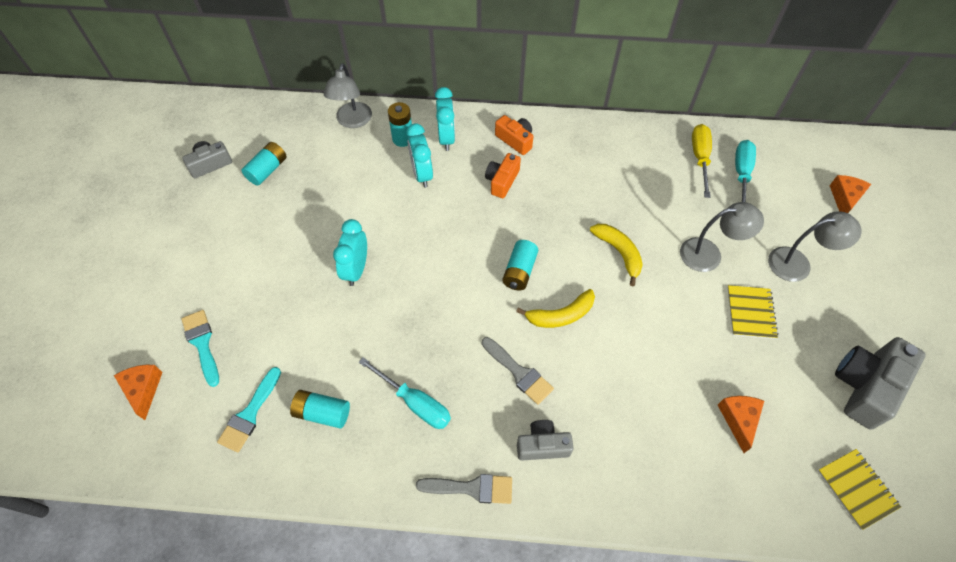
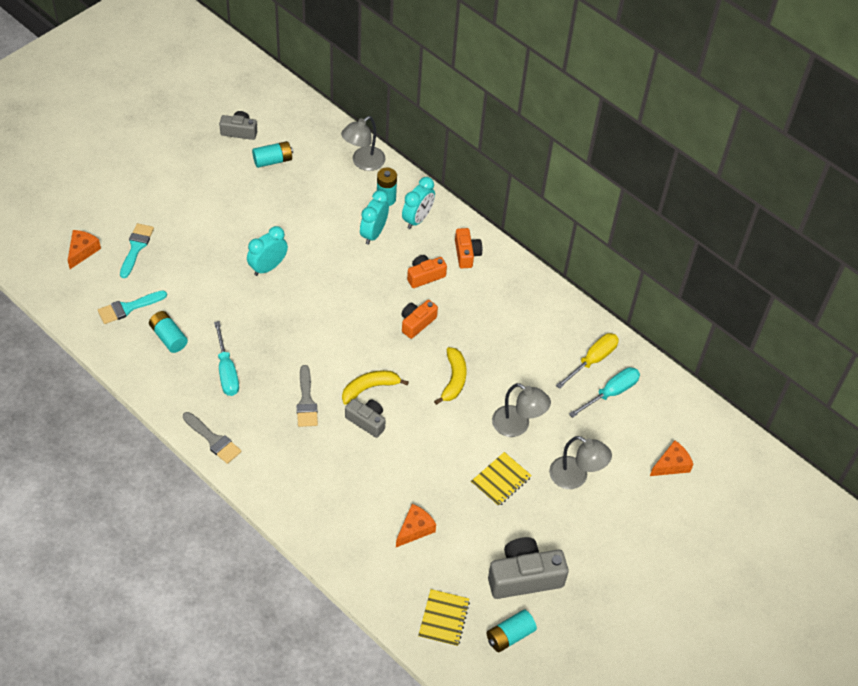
camera: 35 degrees right, 5 degrees down
(519, 271) = (372, 343): turquoise battery -> turquoise battery (510, 635)
(537, 226) = (417, 323): none -> orange camera
(542, 445) = (277, 450): grey camera -> grey camera (366, 421)
(560, 315) = (369, 388): yellow banana -> yellow banana turned 135 degrees clockwise

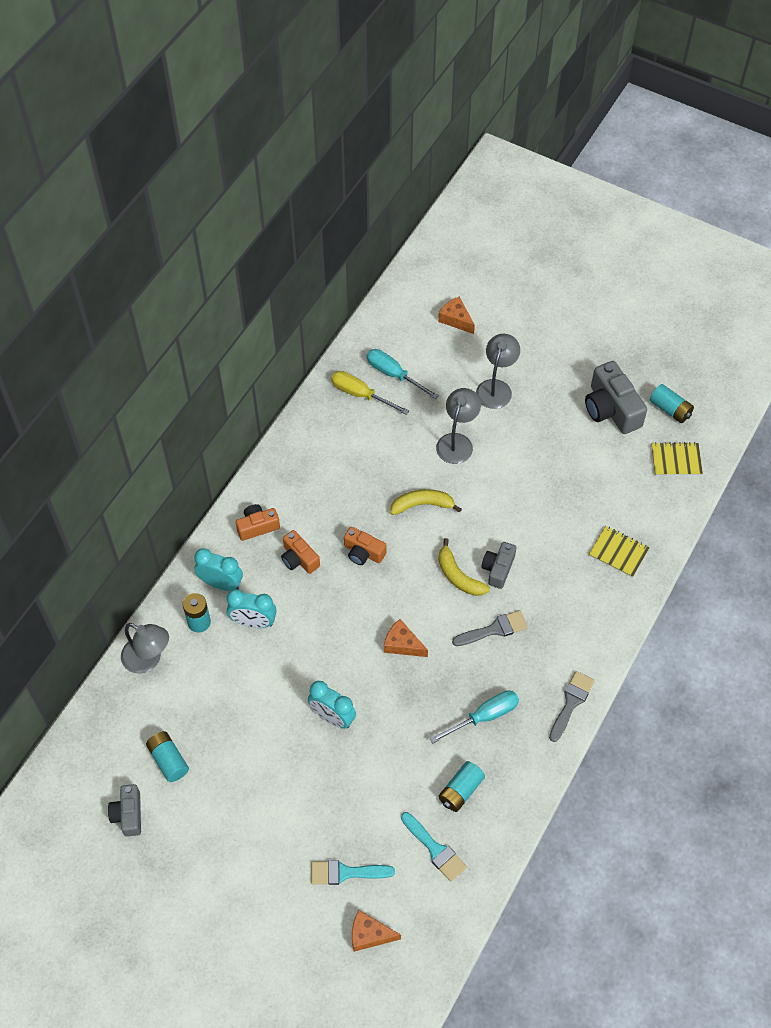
camera: 100 degrees left, 5 degrees up
(415, 529) = (599, 501): orange cheese -> orange cheese (402, 644)
(501, 480) = (521, 444): yellow notebook -> yellow notebook (618, 552)

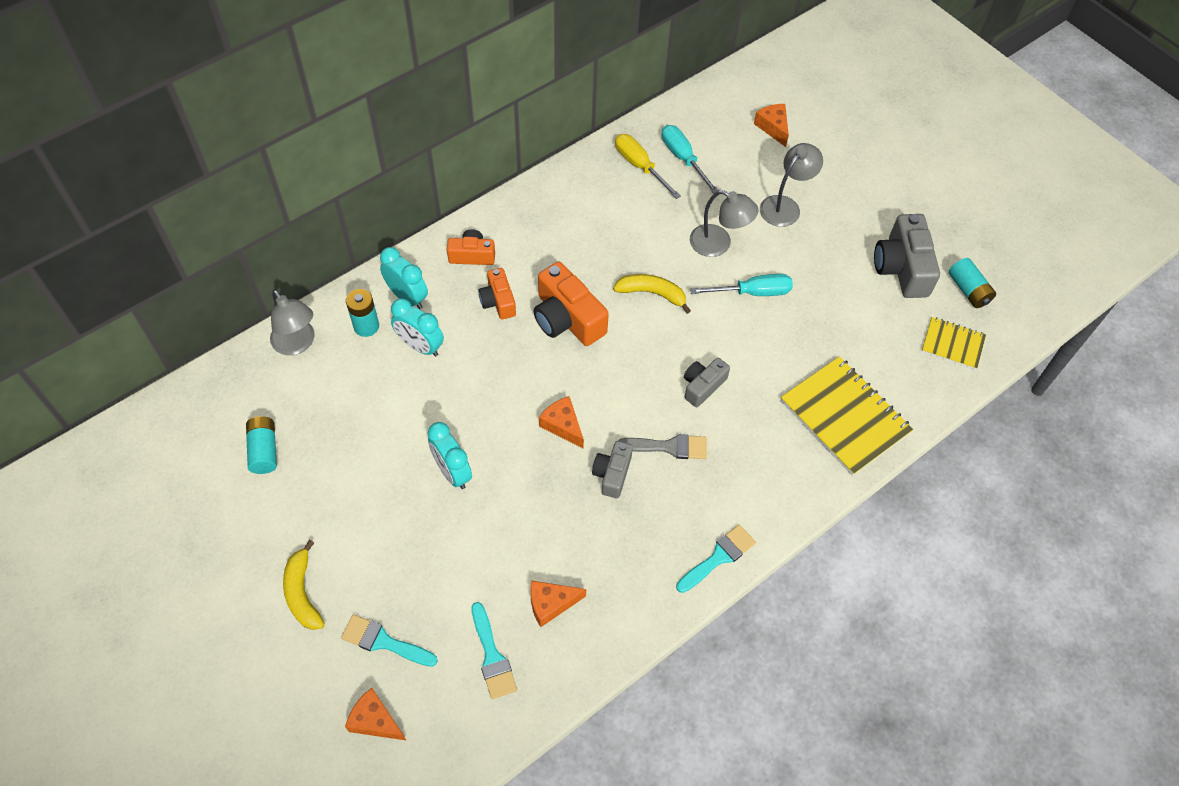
camera: 20 degrees right, 0 degrees up
(128, 814) = (196, 489): grey camera -> grey camera (612, 474)
(363, 552) = (567, 318): orange camera -> orange camera, size x1.69
(457, 442) = (718, 244): grey lamp -> grey lamp turned 75 degrees clockwise
(458, 576) = (656, 378): yellow banana -> yellow banana (303, 593)
(460, 790) = (551, 604): turquoise battery -> orange cheese
(484, 716) = (615, 534): turquoise screwdriver -> turquoise screwdriver (752, 292)
(571, 703) = (718, 557): grey brush -> turquoise brush
(618, 552) = (844, 417): yellow notebook -> yellow notebook, size x1.82

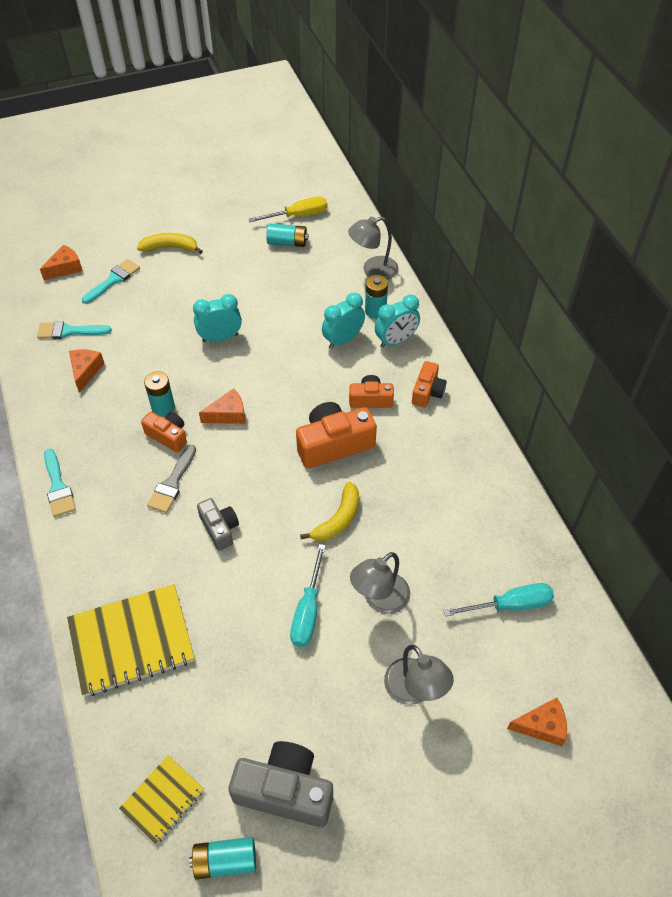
camera: 110 degrees right, 5 degrees down
(576, 494) = (163, 407): none -> turquoise battery
(612, 474) = (168, 436): grey camera -> orange camera
(639, 166) = (507, 558): yellow screwdriver -> yellow screwdriver (298, 216)

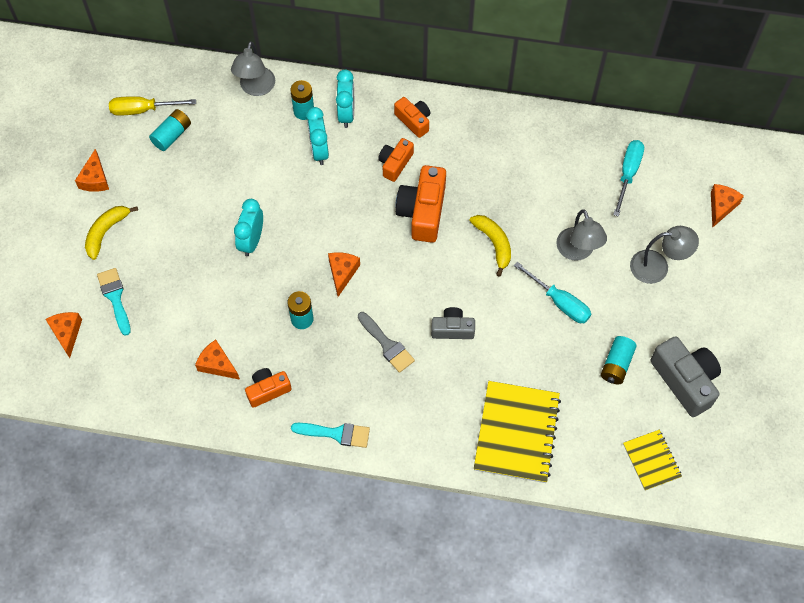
camera: 60 degrees left, 10 degrees up
(69, 331) = (156, 360): turquoise brush -> none
(168, 436) = (336, 328): orange camera -> orange camera (268, 390)
(214, 219) = (95, 179): none -> orange cheese
(225, 861) = (712, 438): turquoise battery -> turquoise battery (616, 364)
(285, 791) = (685, 380): grey camera -> grey camera turned 105 degrees clockwise
(298, 216) = (143, 110): yellow screwdriver -> yellow screwdriver turned 105 degrees counterclockwise

